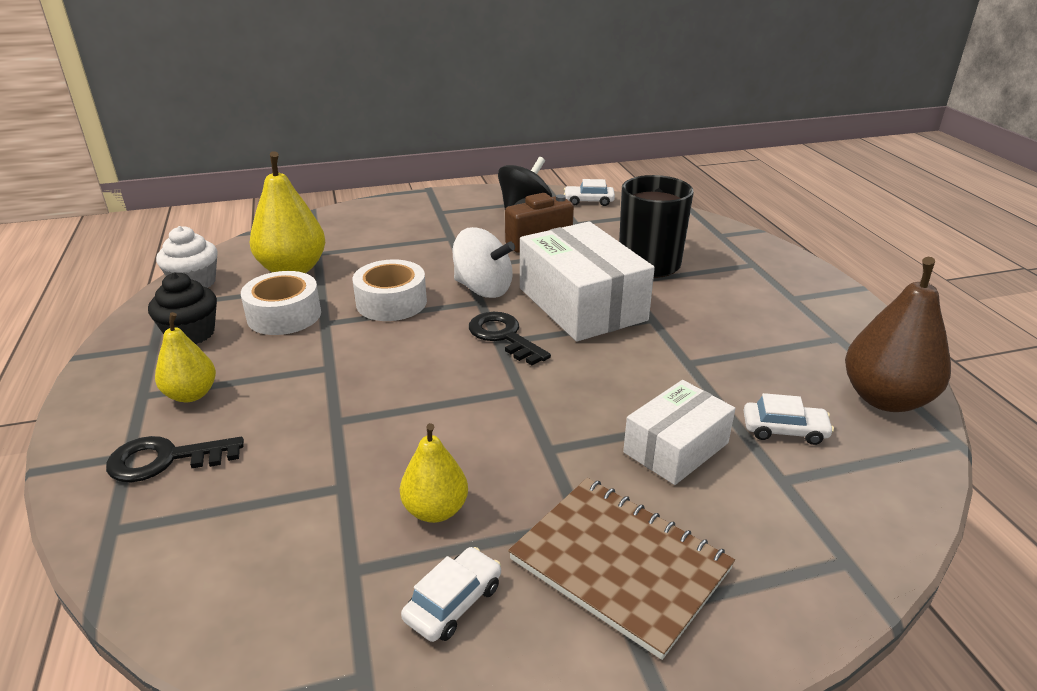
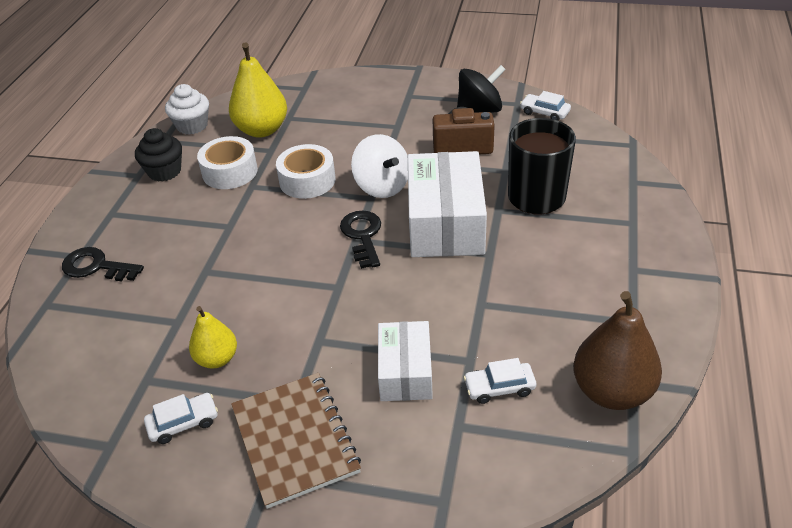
camera: 30 degrees right, 10 degrees up
(191, 394) = (137, 222): yellow pear -> none
(676, 448) = (405, 372): white box -> white box turned 75 degrees counterclockwise
(784, 430) = (499, 387): white car -> white car turned 135 degrees clockwise

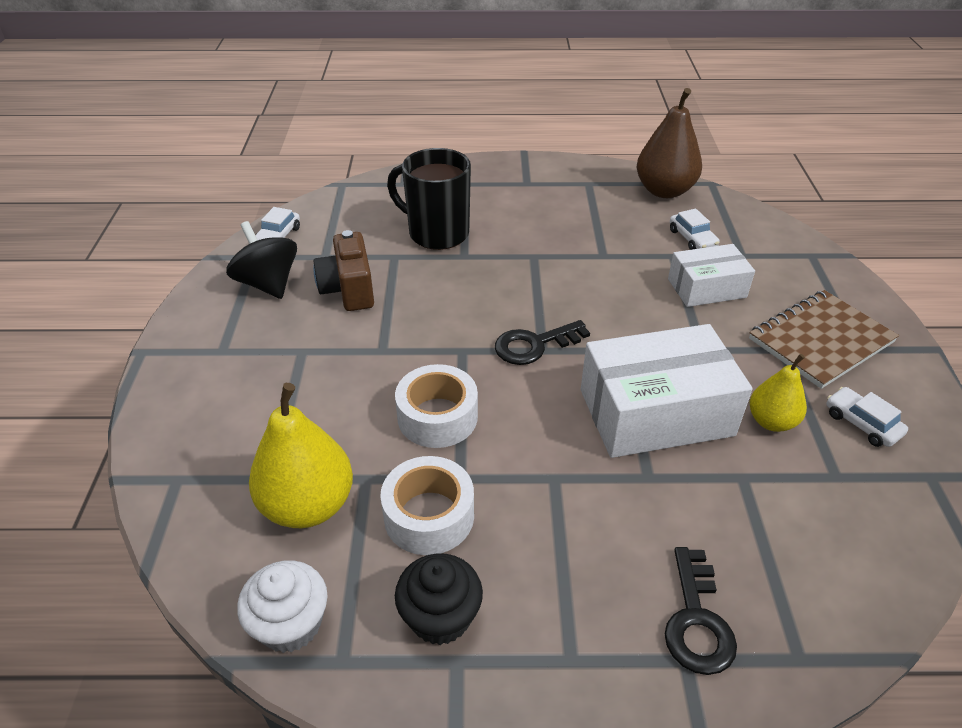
camera: 105 degrees left, 0 degrees up
(382, 186) = (438, 344): white spinning top -> none
(445, 223) = (494, 287): white box -> white box (656, 412)

